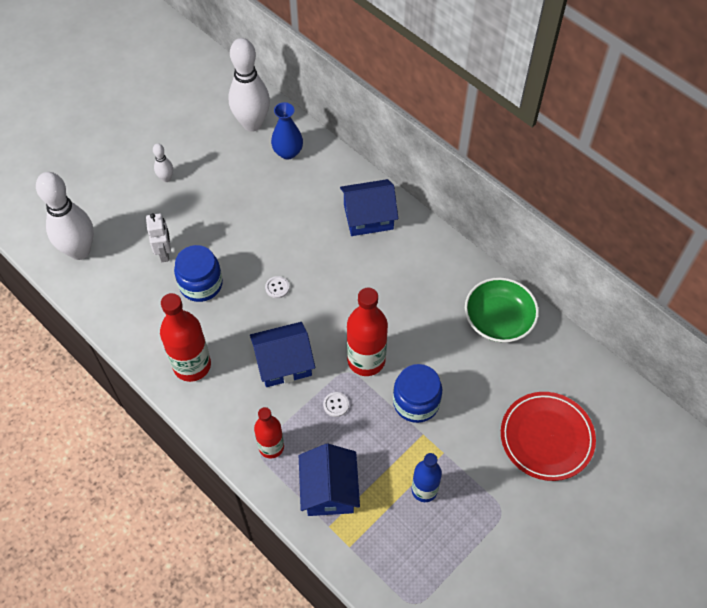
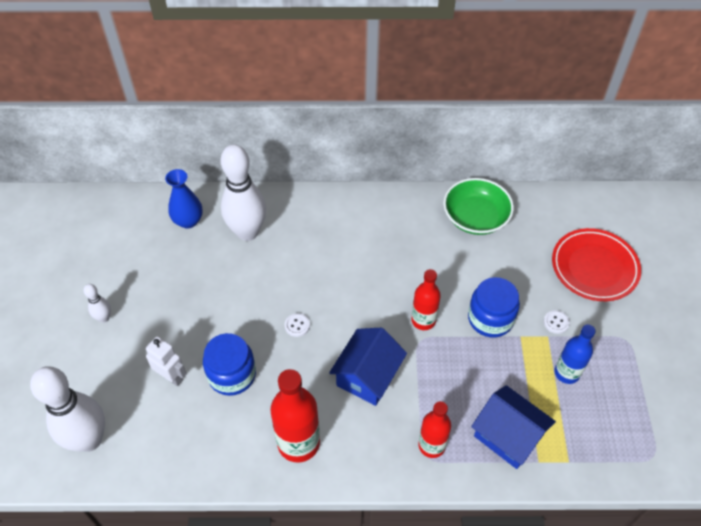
camera: 45 degrees left, 5 degrees down
(252, 123) = (133, 221): white bowling pin -> white bowling pin (247, 232)
(336, 405) = (440, 371): white button -> white button (556, 322)
(366, 360) = (423, 320): red bottle -> red bottle, size x0.64
(368, 217) = (306, 220): blue house -> none

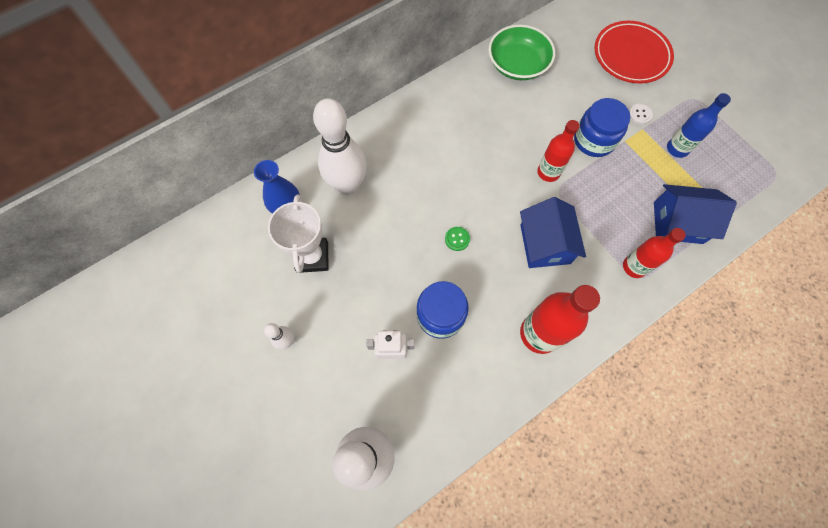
camera: 35 degrees left, 15 degrees up
(175, 269) = (312, 257): none -> white trophy
(297, 325) = (457, 239): white button -> green button

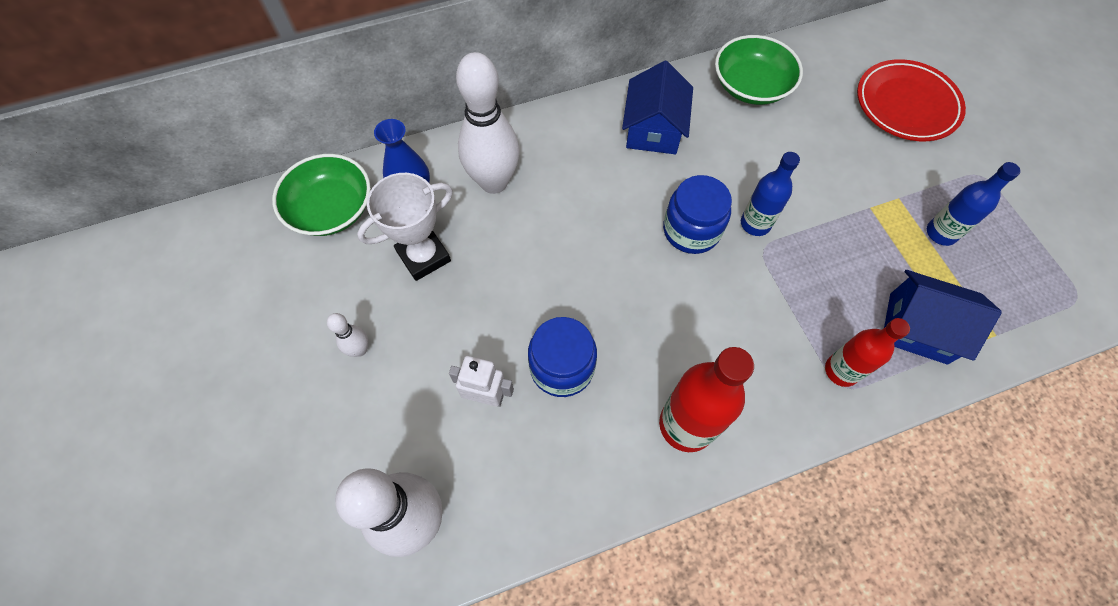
camera: 15 degrees right, 5 degrees down
(228, 237) = (331, 209): none -> green bowl
(312, 257) = (424, 256): white trophy -> white trophy turned 45 degrees clockwise
(457, 239) = (611, 278): green button -> none
(545, 244) = (725, 312): blue house -> blue house (653, 129)
(548, 172) = (755, 224): red bottle -> blue bottle
(594, 140) = (828, 197): blue jar -> blue jar (691, 230)
(640, 114) = (899, 179): white button -> none

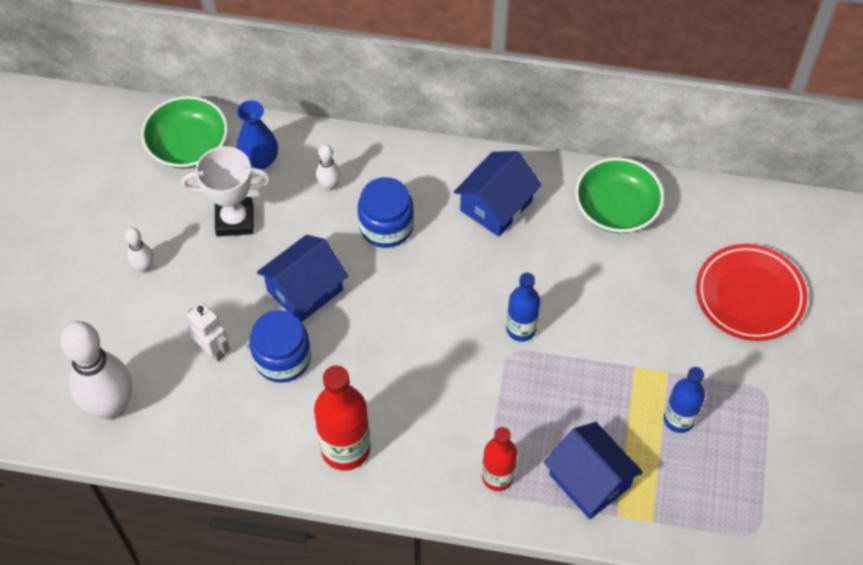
camera: 30 degrees right, 5 degrees down
(494, 182) = (329, 186): white bowling pin -> white bowling pin, size x0.45
(537, 289) = (305, 290): none -> blue house
(691, 230) = (462, 307): blue jar -> blue jar (386, 226)

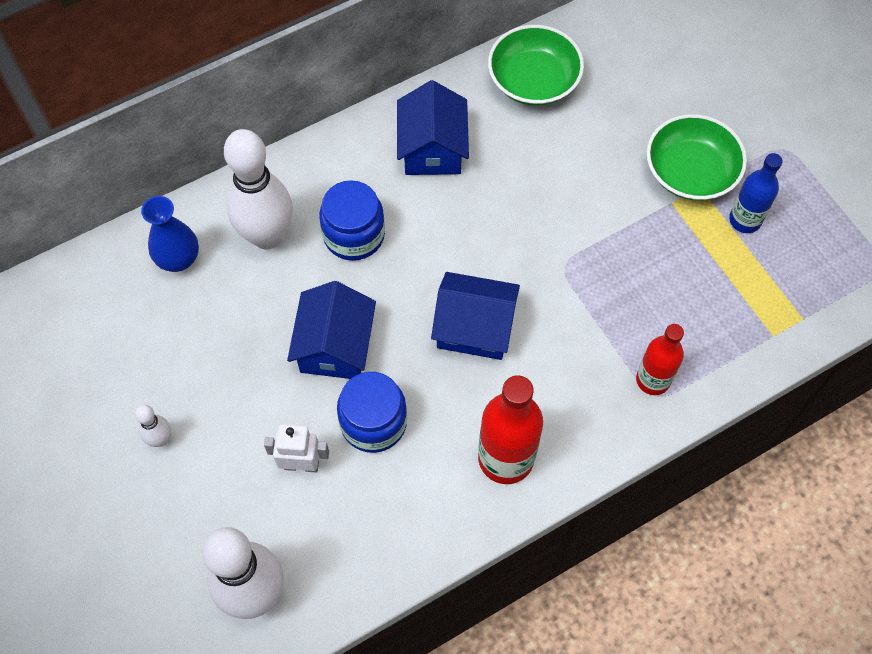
camera: 40 degrees left, 5 degrees up
(188, 145) = (94, 294): green bowl -> green bowl (690, 172)
(234, 220) = (207, 330): white trophy -> none
(329, 186) = (267, 236): white bowling pin -> white bowling pin, size x2.23
(521, 329) = (553, 240): blue bottle -> none
(589, 480) = (726, 324): blue house -> blue house (474, 327)
(749, 295) = (703, 79): red plate -> none

